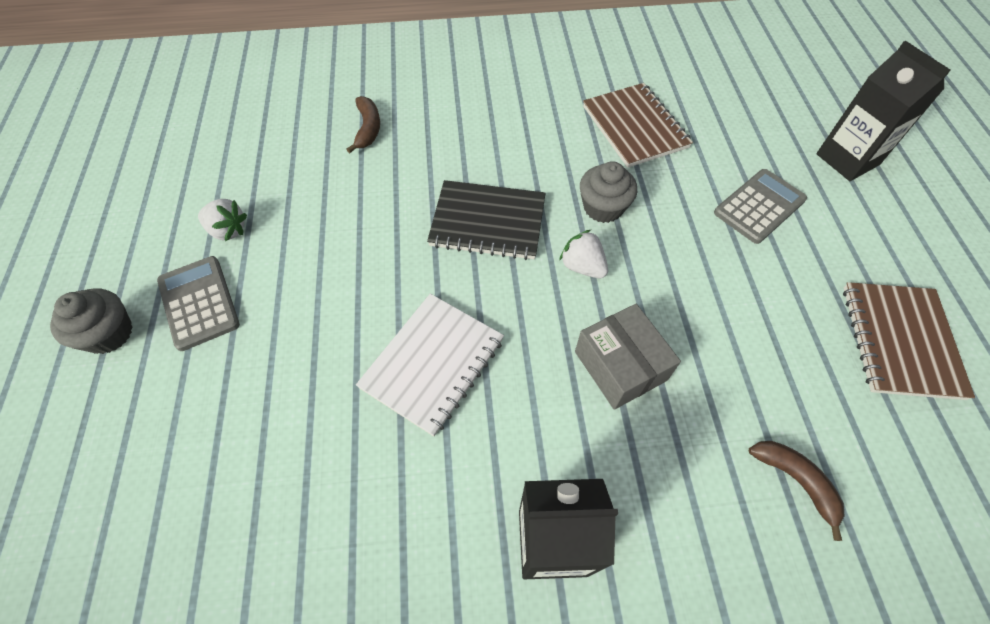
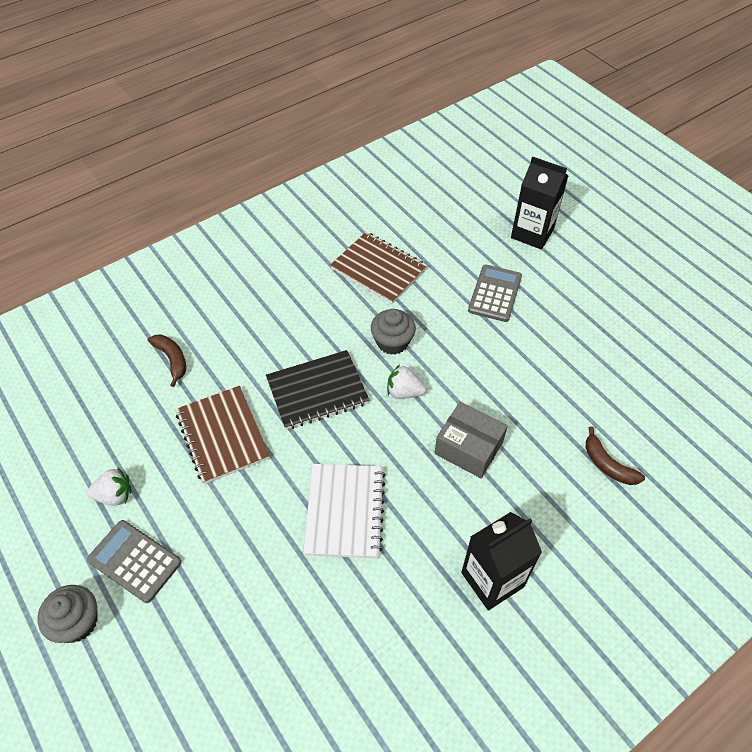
camera: 30 degrees left, 5 degrees down
(795, 481) = (607, 465): brown banana -> brown banana turned 150 degrees counterclockwise
(899, 341) = (621, 347): brown notebook -> brown notebook (222, 436)

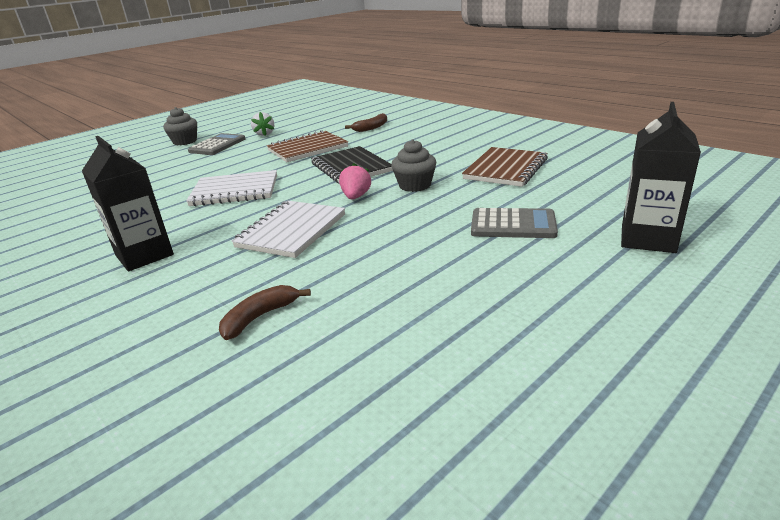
camera: 85 degrees right, 25 degrees down
(404, 392) = (356, 197): white strawberry -> pink strawberry
(468, 448) = (291, 231): grey box -> white notebook

